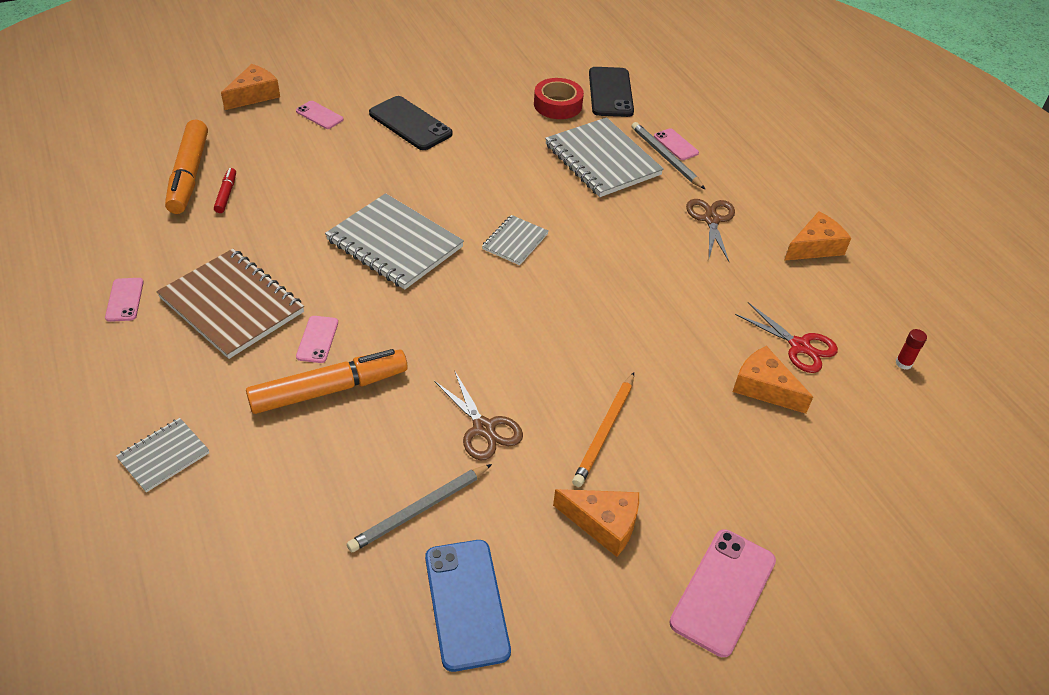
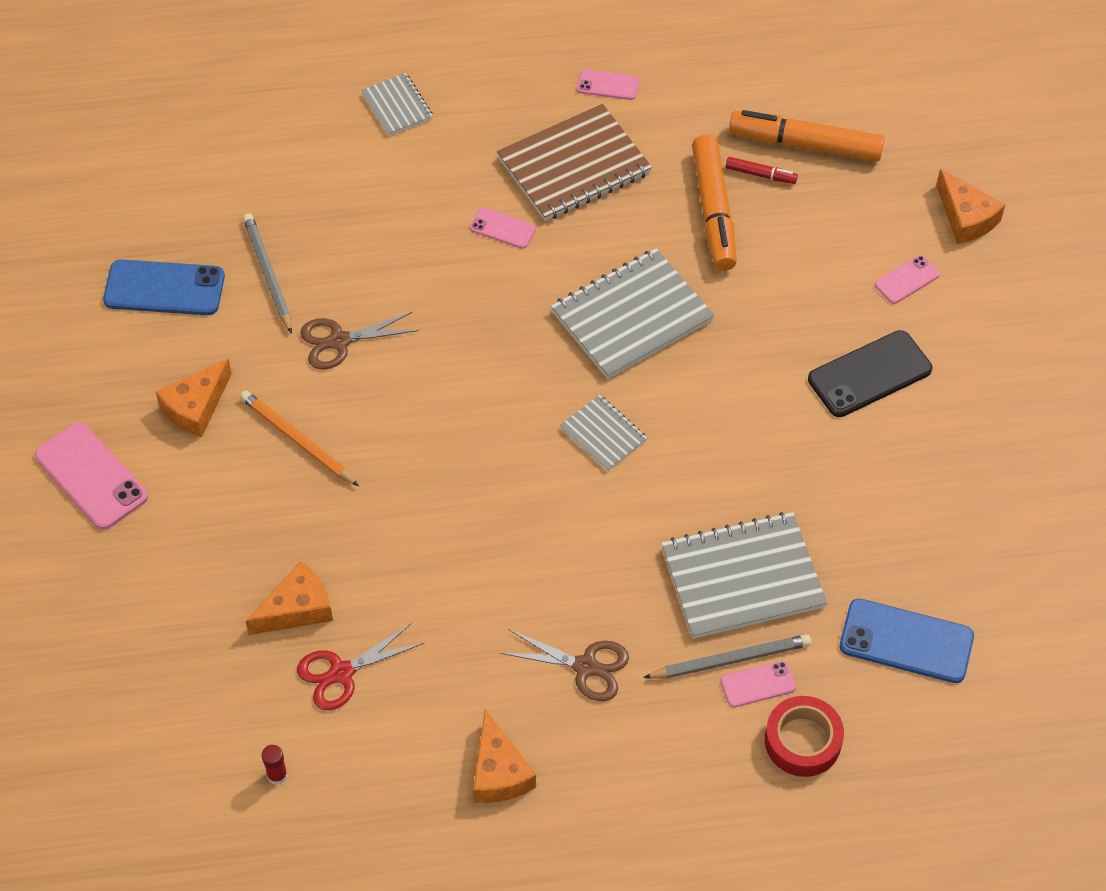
camera: 110 degrees right, 10 degrees up
(329, 390) = (432, 229): orange marker -> orange marker (713, 211)
(557, 105) = (885, 561): red tape -> red tape (802, 741)
(610, 92) = (906, 641): black phone -> blue phone

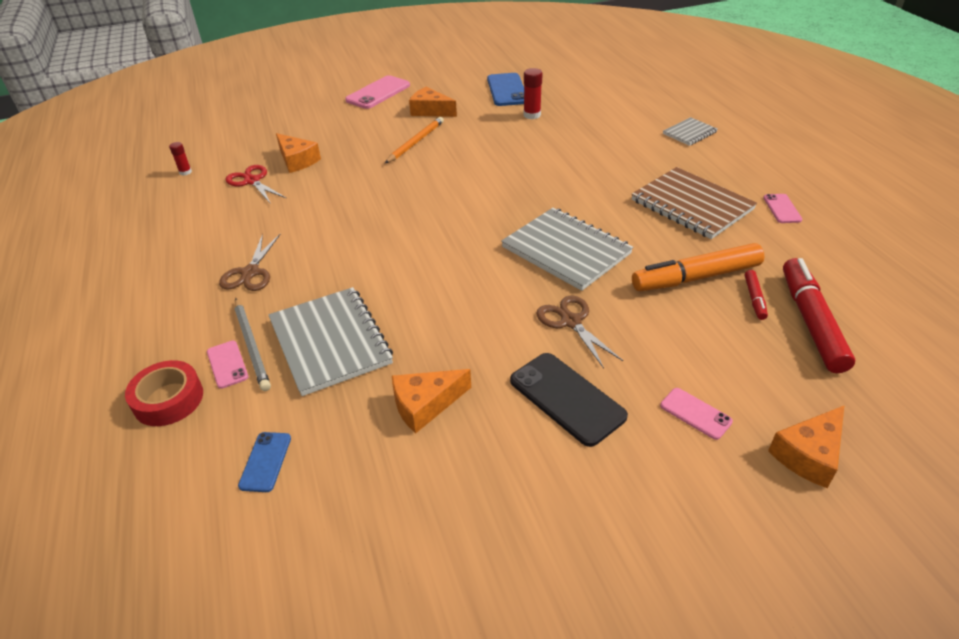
camera: 80 degrees right, 15 degrees down
(268, 274) = (532, 115): grey pencil -> red glue stick
(339, 341) = (493, 143): brown scissors -> brown scissors (571, 322)
(499, 772) = (171, 248): orange cheese -> orange cheese (425, 405)
(503, 228) = (615, 185): pink phone -> none
(603, 434) = (452, 252): grey notebook -> none
(805, 144) = (811, 321): orange marker -> red marker
(906, 641) = (265, 462): blue phone -> blue phone, size x0.55

